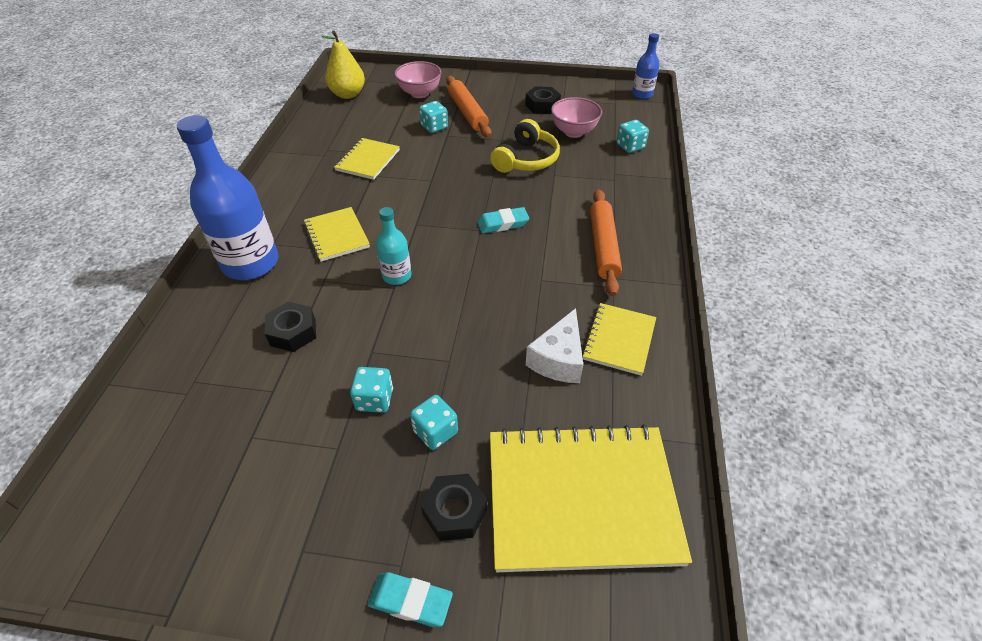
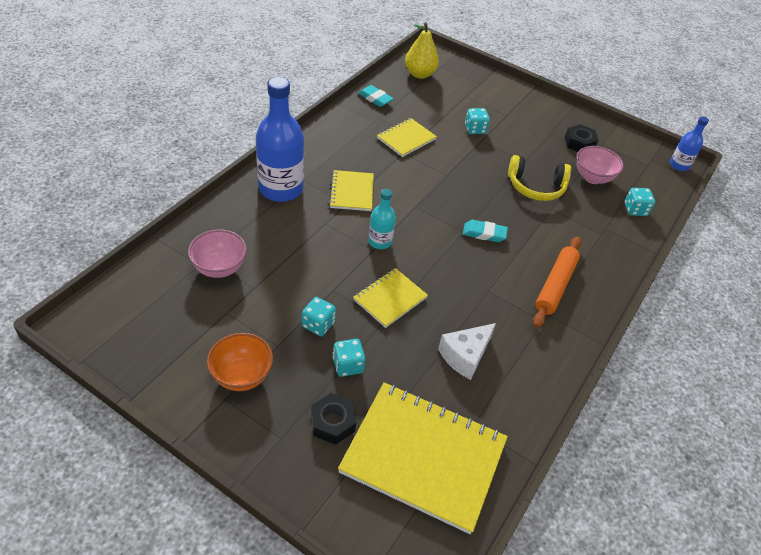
camera: 20 degrees right, 0 degrees up
(293, 332) = (286, 252): black nut -> none
(310, 509) = (242, 376): none -> orange bowl
(410, 601) = (276, 462): turquoise eraser -> turquoise eraser (375, 99)
(420, 93) = (479, 94): pink bowl -> pink bowl (219, 268)
(467, 113) = (510, 126): orange rolling pin -> none
(526, 159) = (536, 187): yellow headphones -> yellow headphones turned 45 degrees clockwise
(619, 340) = (521, 362): yellow notebook -> yellow notebook (390, 299)

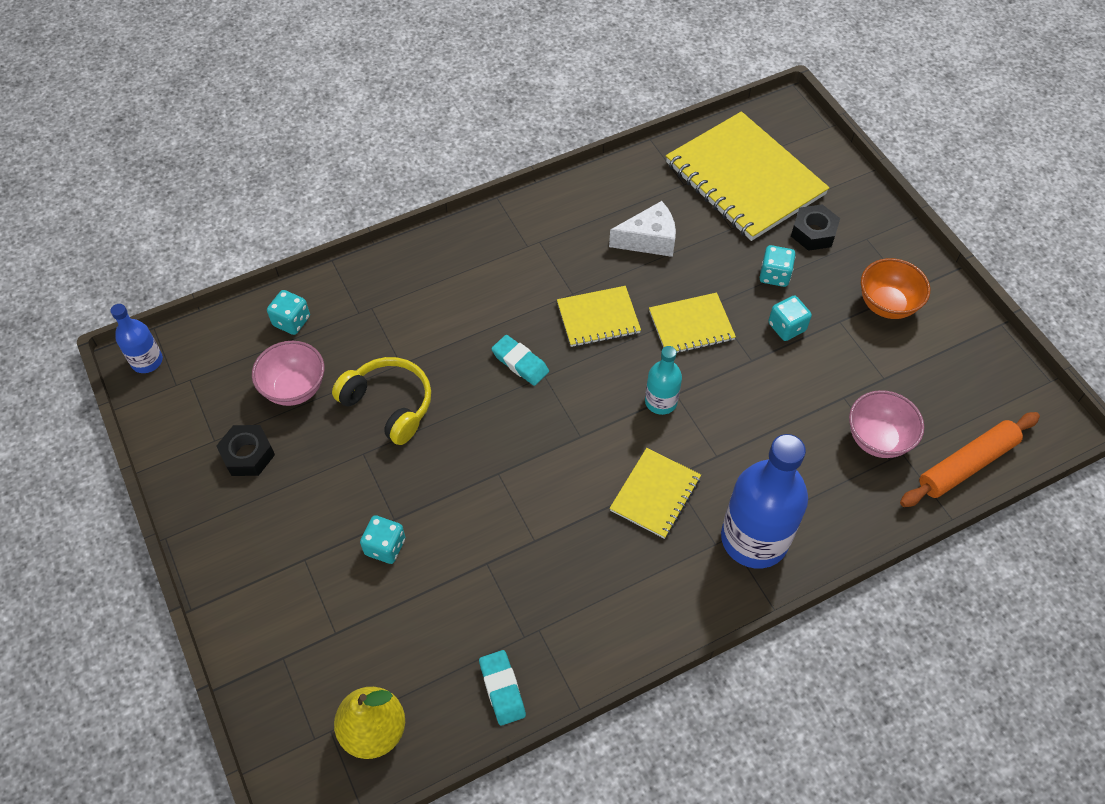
camera: 145 degrees left, 10 degrees up
(406, 139) = (511, 568): yellow notebook -> yellow notebook (598, 318)
(555, 286) = (491, 270): orange rolling pin -> orange rolling pin (966, 464)

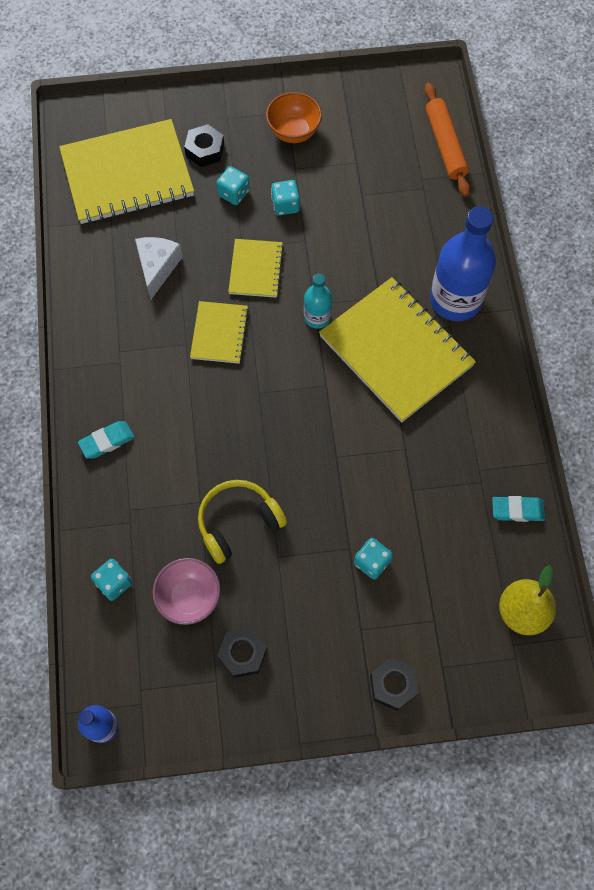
camera: 70 degrees left, 10 degrees up
(249, 611) = (393, 685): none -> black nut
(520, 363) = (239, 407): turquoise eraser -> turquoise eraser (107, 441)
(655, 494) = (396, 351): yellow notebook -> yellow notebook, size x1.96
(877, 439) = (405, 189): pink bowl -> none

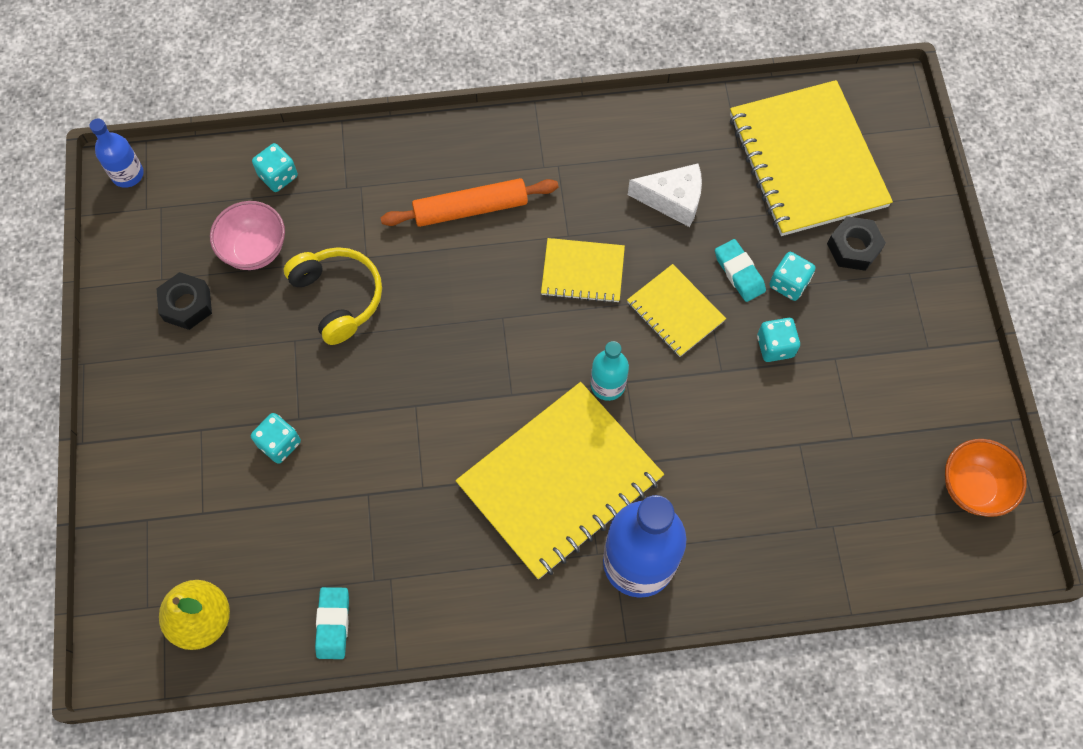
camera: 90 degrees right, 0 degrees up
(107, 441) = (443, 159): turquoise eraser -> turquoise eraser (739, 273)
(256, 269) = (675, 312): yellow notebook -> yellow notebook turned 45 degrees clockwise
(294, 132) = (895, 356): orange bowl -> orange bowl (972, 487)
(393, 685) = (133, 463): black nut -> none
(445, 145) = (895, 562): orange rolling pin -> orange rolling pin (470, 208)

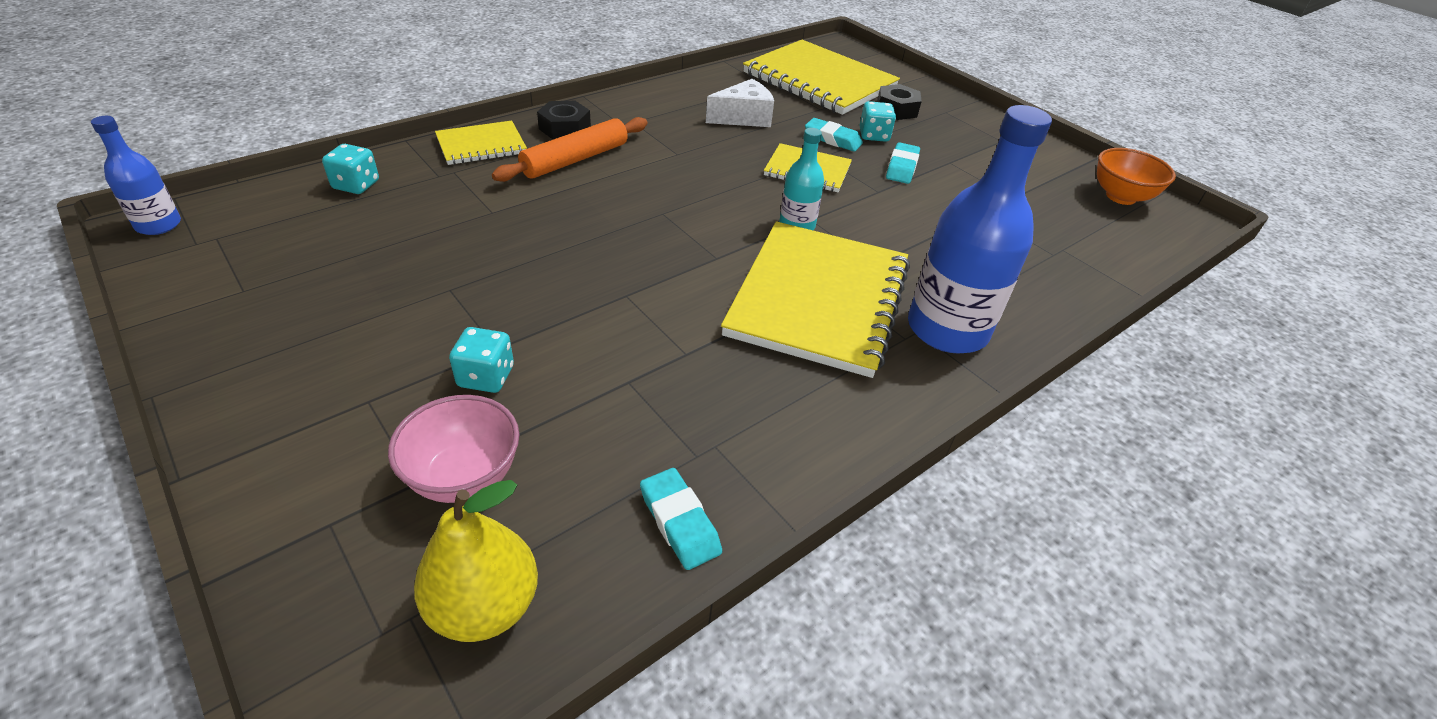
camera: 35 degrees left, 25 degrees down
(187, 305) = (290, 300): black nut -> black nut (565, 128)
(255, 250) = (358, 238): pink bowl -> pink bowl (464, 477)
(338, 297) = (480, 245): yellow headphones -> none
(582, 272) = (709, 169): yellow notebook -> yellow notebook (481, 145)
(775, 346) = (901, 167): turquoise dice -> turquoise eraser

